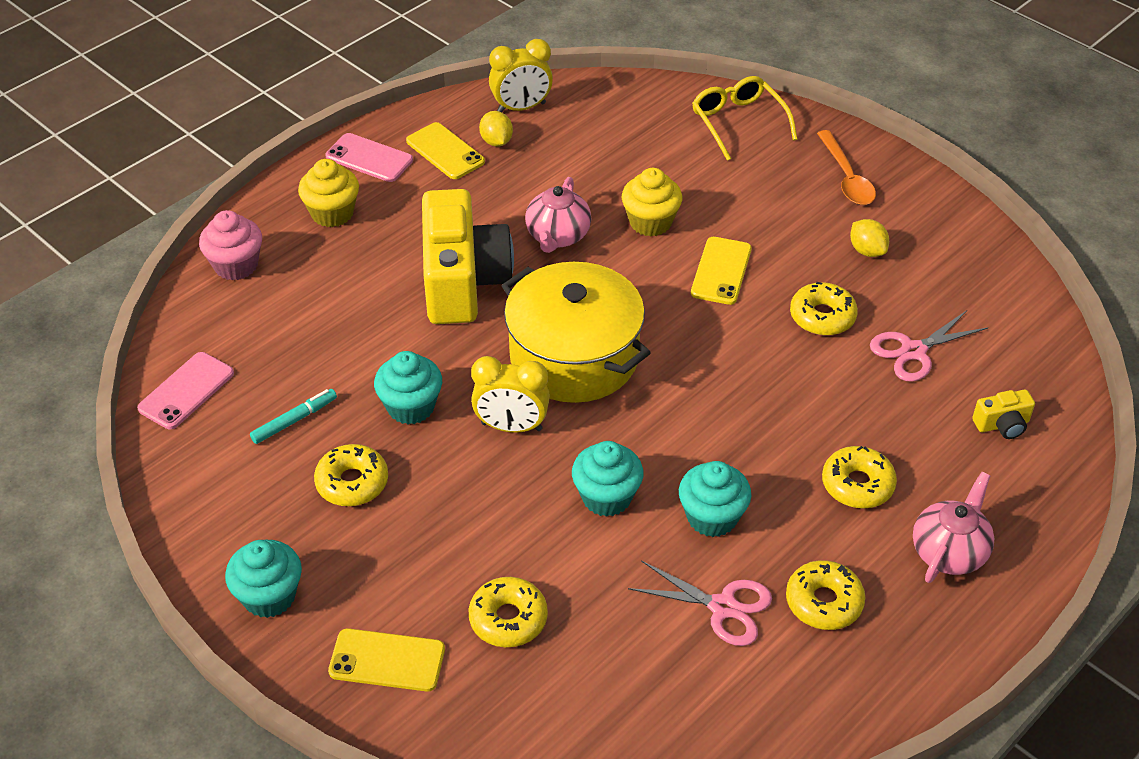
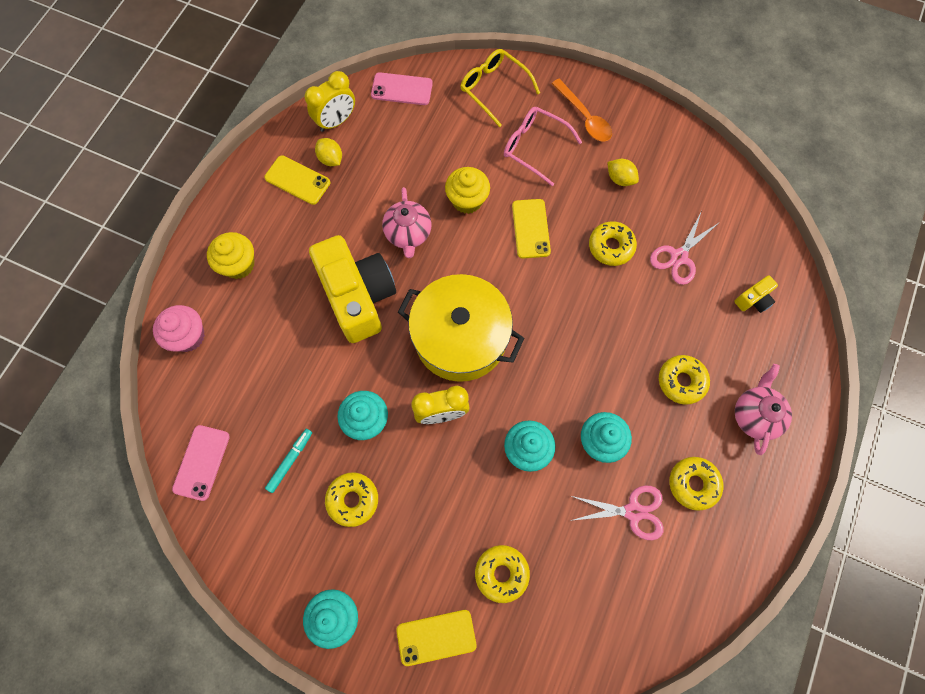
camera: 20 degrees left, 25 degrees up
(369, 158) = (244, 204): pink phone -> pink phone (402, 89)
(764, 191) = (534, 147): none -> pink glasses

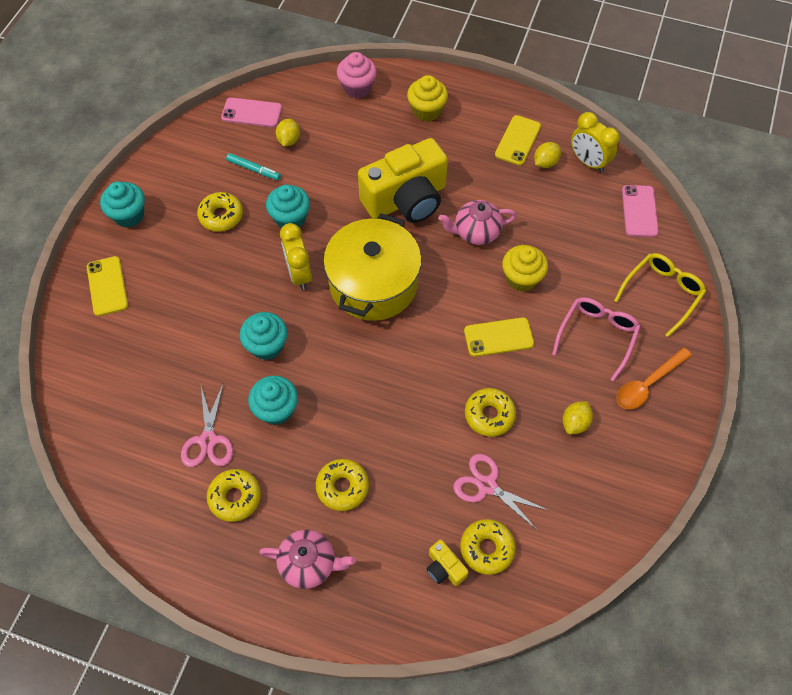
camera: 85 degrees right, 10 degrees down
(253, 419) = (288, 140): none -> yellow lemon
(501, 573) = (156, 331): yellow donut -> yellow donut (487, 548)

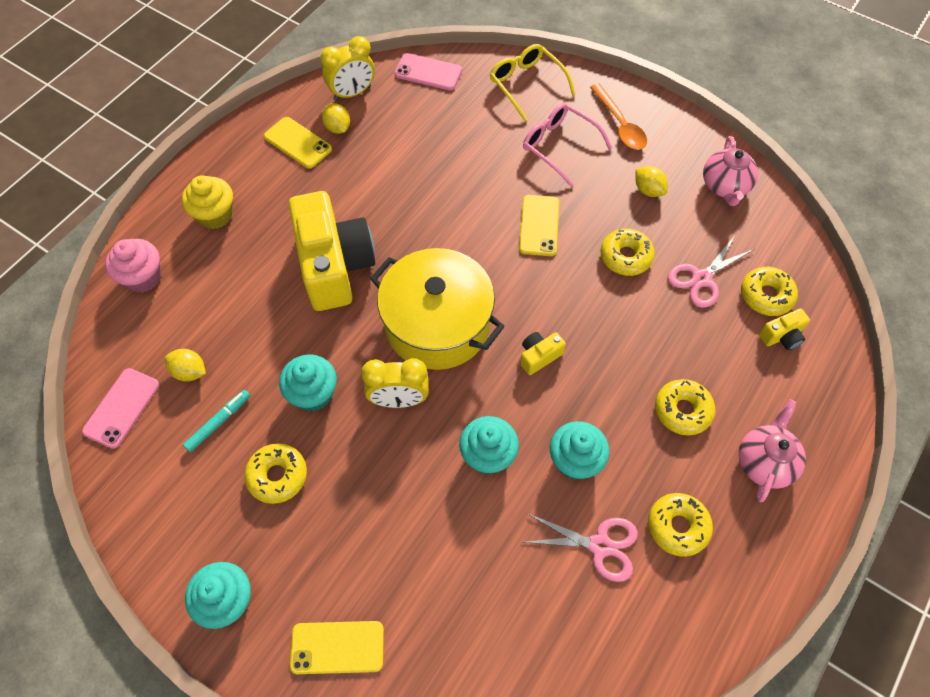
camera: 75 degrees left, 0 degrees up
(364, 364) = (539, 356): none -> yellow camera
(476, 232) = (403, 211): pink teapot -> pink teapot (725, 186)
(521, 278) = (475, 187): yellow cupcake -> none

